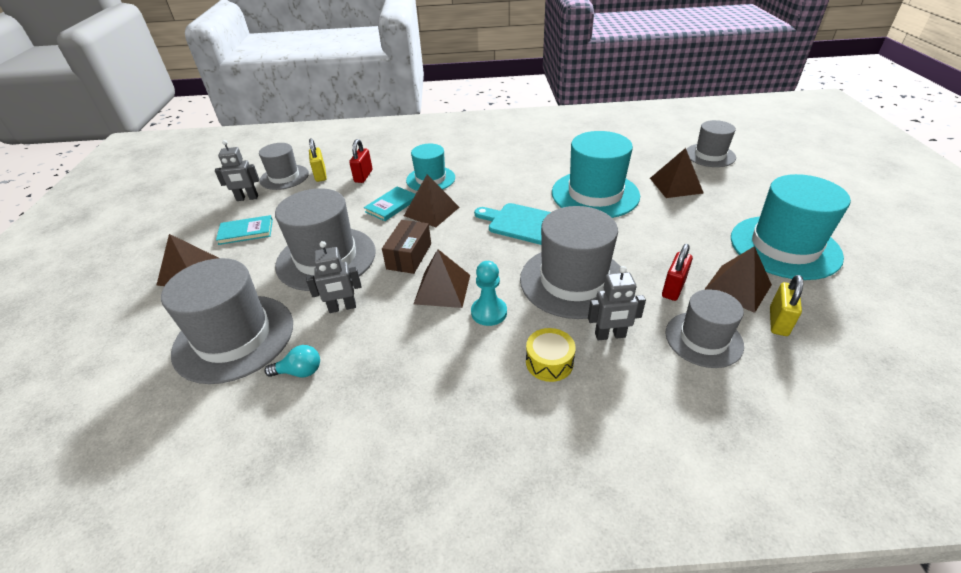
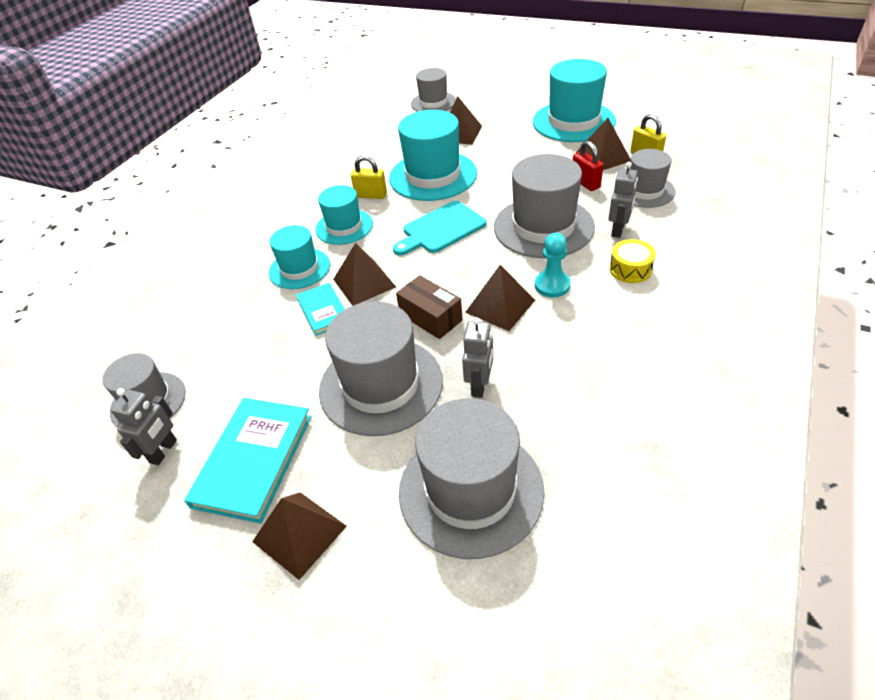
camera: 60 degrees left, 5 degrees up
(246, 232) = (253, 460): turquoise book -> turquoise book, size x1.70
(300, 371) = (559, 435): turquoise light bulb -> none
(320, 175) = (185, 362): yellow padlock -> yellow padlock (371, 195)
(363, 176) = (233, 322): red padlock -> none
(491, 178) = (344, 227): none -> turquoise hat

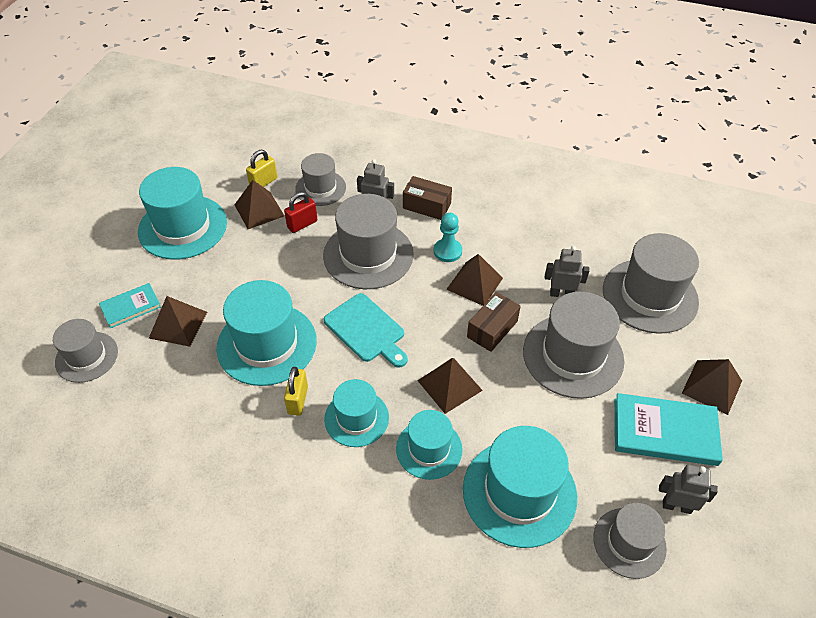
camera: 100 degrees left, 5 degrees up
(234, 325) = (519, 492): none -> turquoise hat
(323, 311) = (491, 414): turquoise book -> turquoise book (130, 307)
(630, 269) = (427, 206): yellow drum -> brown box

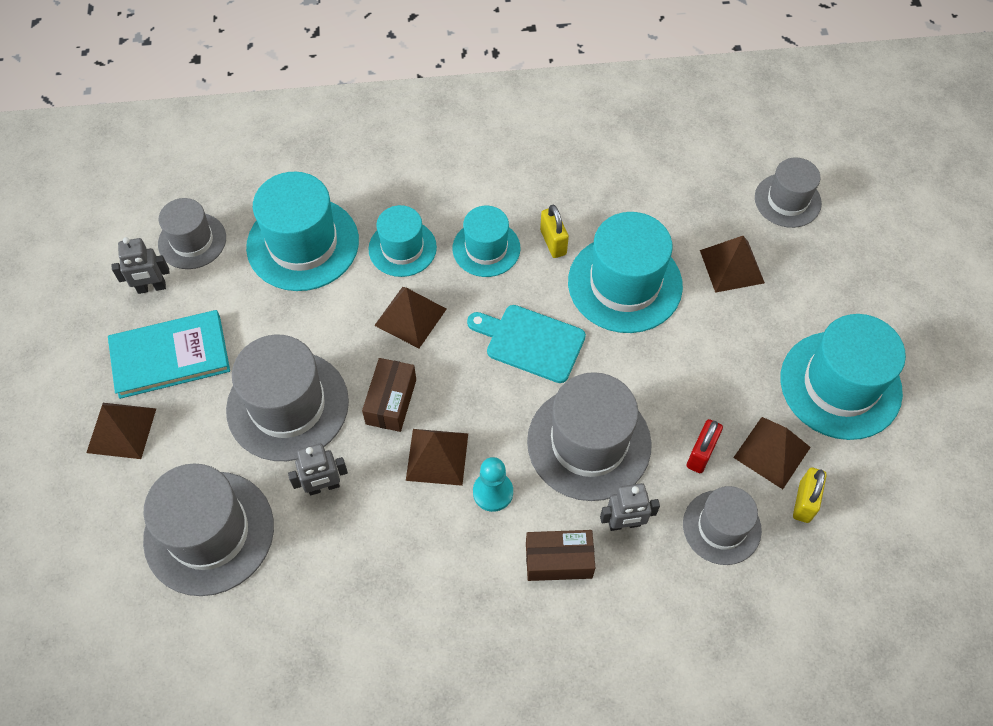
camera: 155 degrees right, 10 degrees up
(130, 307) = (798, 265): turquoise book -> none

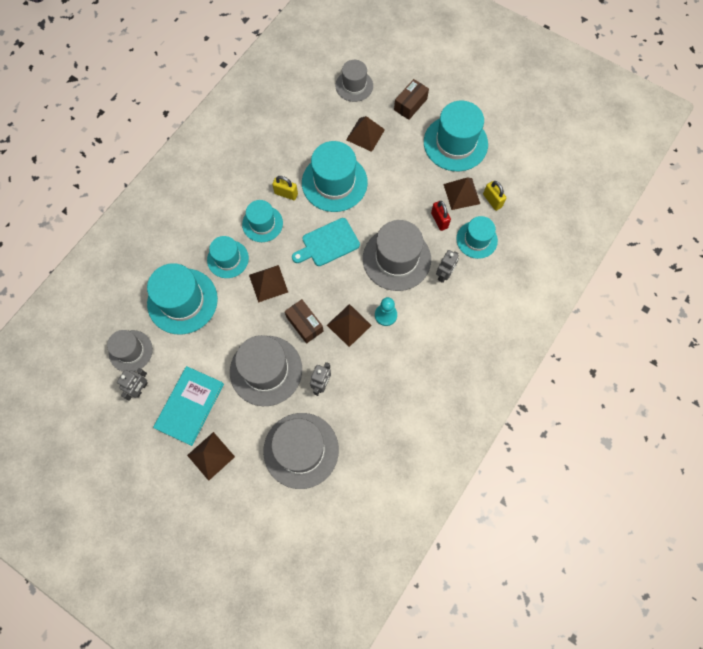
camera: 50 degrees left, 10 degrees up
(558, 560) = (438, 313): brown box -> brown box (410, 104)
(721, 527) = (476, 239): grey hat -> turquoise hat

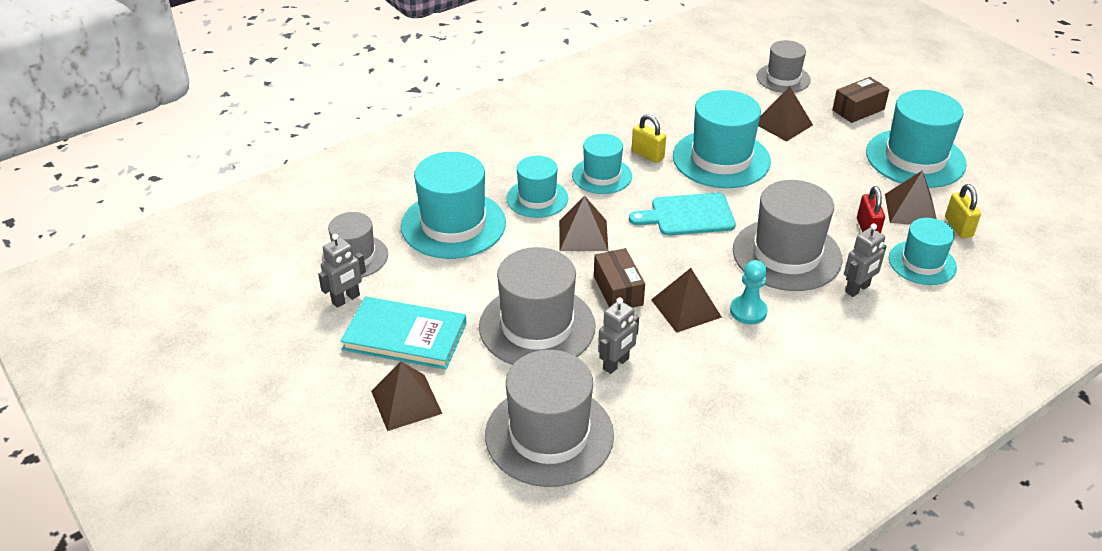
camera: 20 degrees right, 30 degrees down
(189, 406) = (405, 336): turquoise book -> turquoise book turned 60 degrees clockwise

